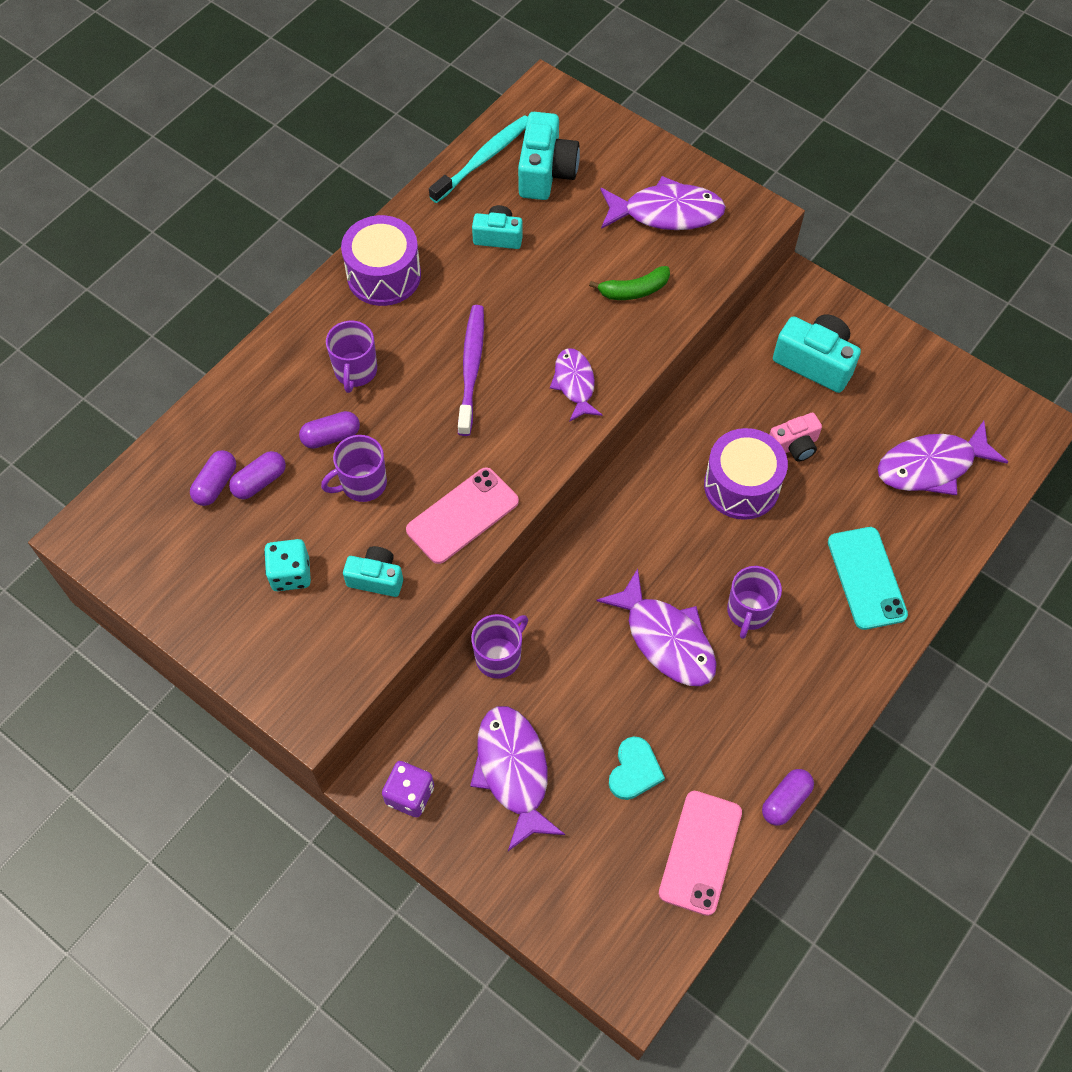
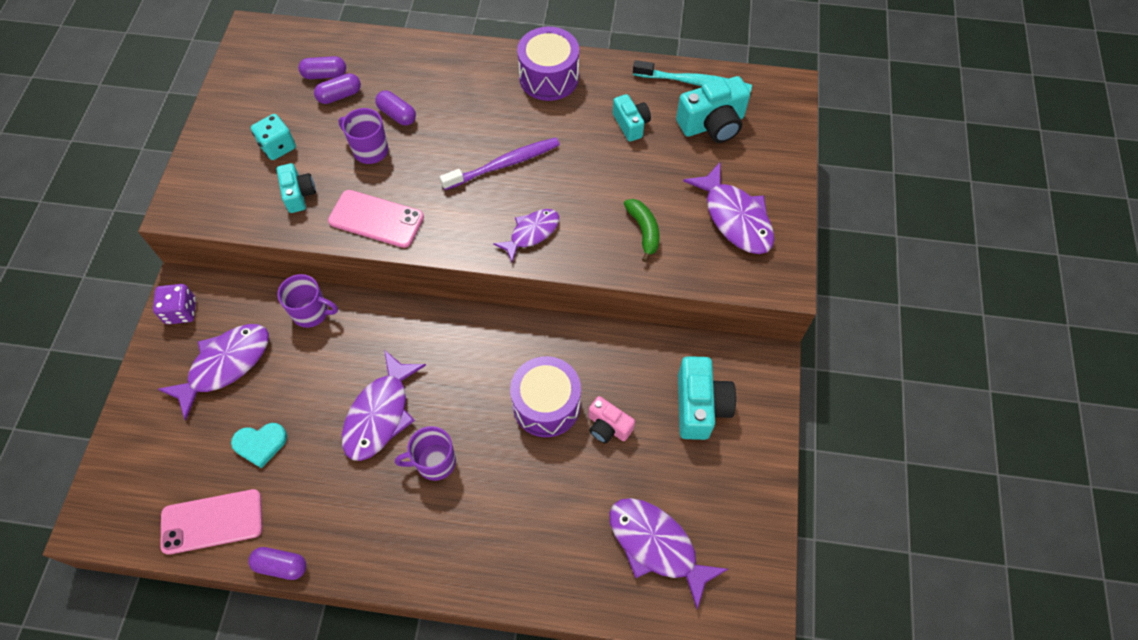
camera: 60 degrees right, 0 degrees up
(260, 482) = (339, 95): purple capsule -> purple capsule turned 45 degrees counterclockwise
(355, 371) = (458, 101): purple mug -> none
(634, 290) = (644, 231): green banana -> green banana turned 150 degrees counterclockwise
(866, 578) = (514, 540): turquoise phone -> none

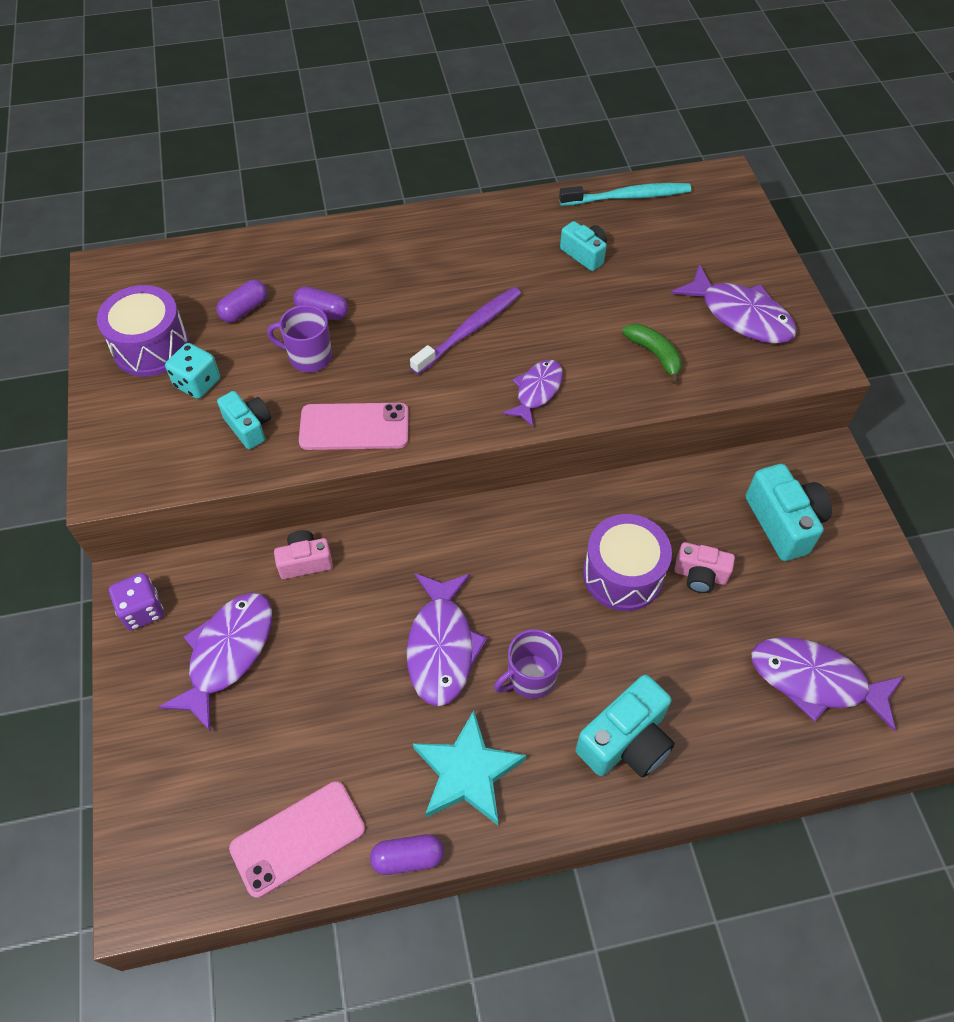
camera: 20 degrees left, 5 degrees down
(260, 444) = (314, 728): turquoise heart -> none
(311, 312) = (305, 562): purple mug -> pink camera
(325, 75) = (215, 292): purple capsule -> none
(353, 518) = (467, 772): none -> turquoise star
(549, 77) = (472, 231): purple drum -> purple drum (151, 347)
(712, 124) = (668, 232): turquoise camera -> turquoise camera (626, 741)

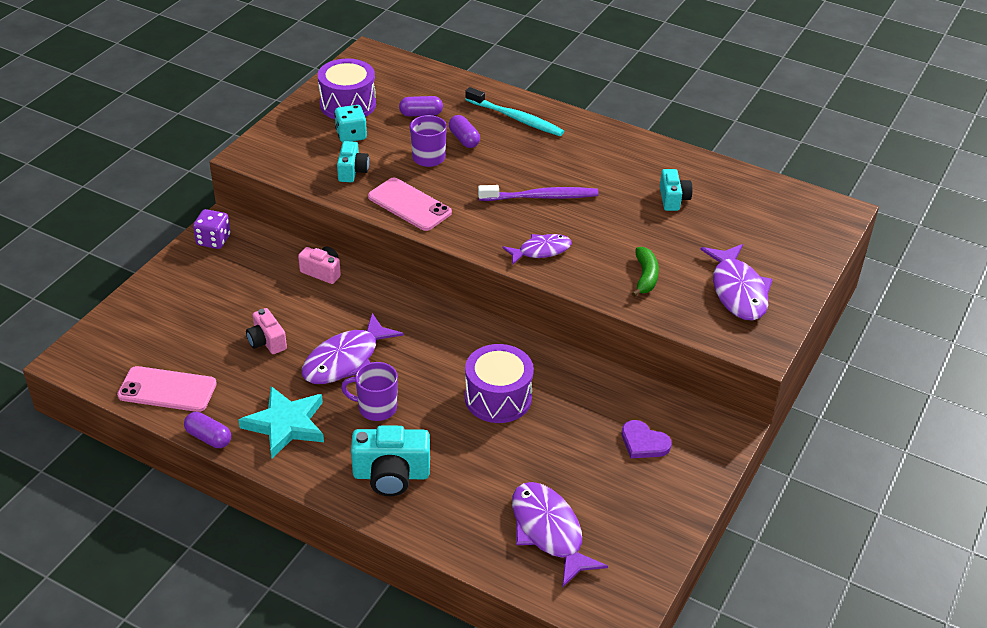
camera: 40 degrees right, 15 degrees down
(227, 654) = (231, 287): purple fish -> none
(627, 197) = (749, 184): turquoise toothbrush -> turquoise toothbrush (515, 118)
(700, 575) = (547, 431): pink camera -> pink camera (267, 341)
(783, 523) = (643, 442): turquoise camera -> purple heart

